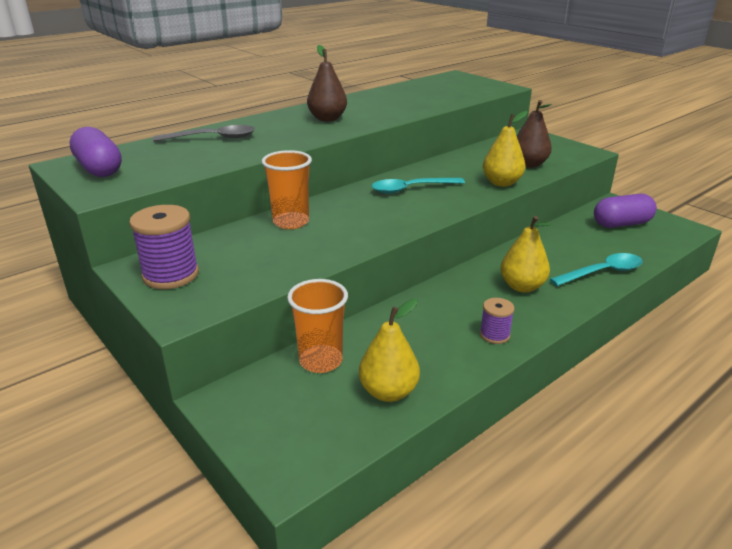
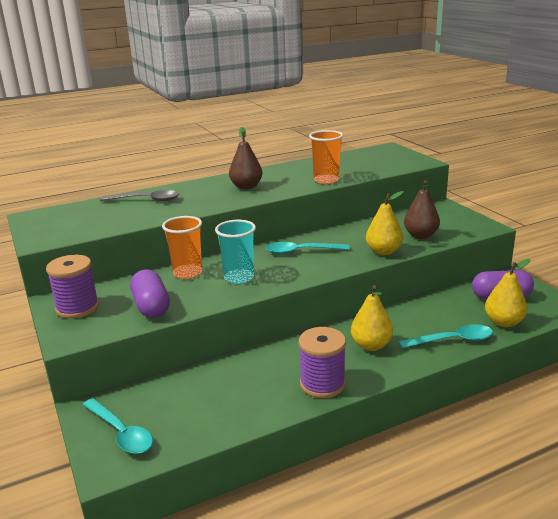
camera: 15 degrees right, 5 degrees down
(99, 169) = (51, 221): purple capsule -> purple capsule (151, 307)
(283, 426) = (121, 433): none -> turquoise spoon
(321, 361) = (173, 387): orange cup -> orange cup (326, 180)
(357, 223) = (239, 278): none -> turquoise cup
(388, 392) = (211, 418): yellow pear -> yellow pear (503, 322)
(494, 335) = (322, 384): purple spool -> purple spool, size x1.78

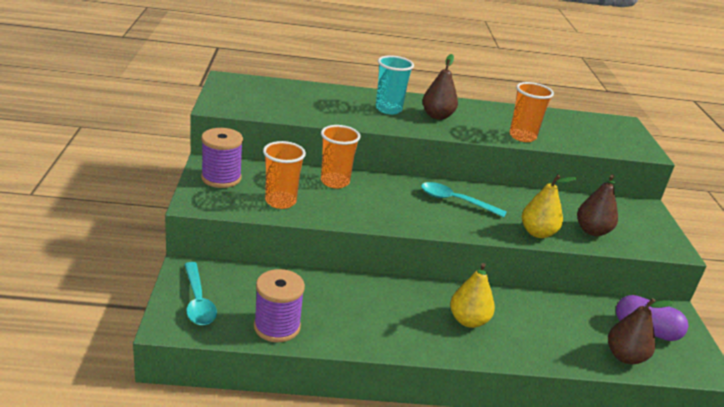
camera: 20 degrees right, 5 degrees up
(146, 200) = (335, 97): grey spoon -> none
(151, 307) = (280, 201): purple capsule -> orange cup
(239, 278) = (376, 204): turquoise cup -> turquoise cup (388, 109)
(322, 384) = (394, 336): purple spool -> purple spool (277, 327)
(452, 340) = (554, 351): turquoise spoon -> none
(503, 322) = (625, 356): yellow pear -> brown pear

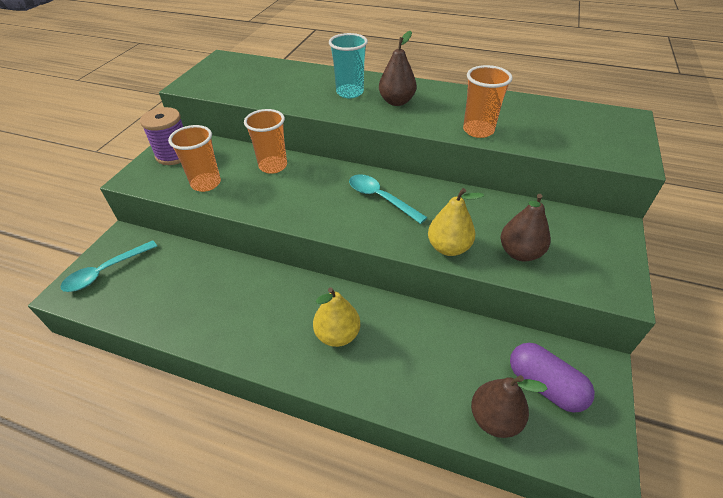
camera: 25 degrees right, 15 degrees up
(198, 301) = (105, 272): turquoise spoon -> turquoise spoon turned 45 degrees clockwise
(277, 327) = (150, 310): purple spool -> none

